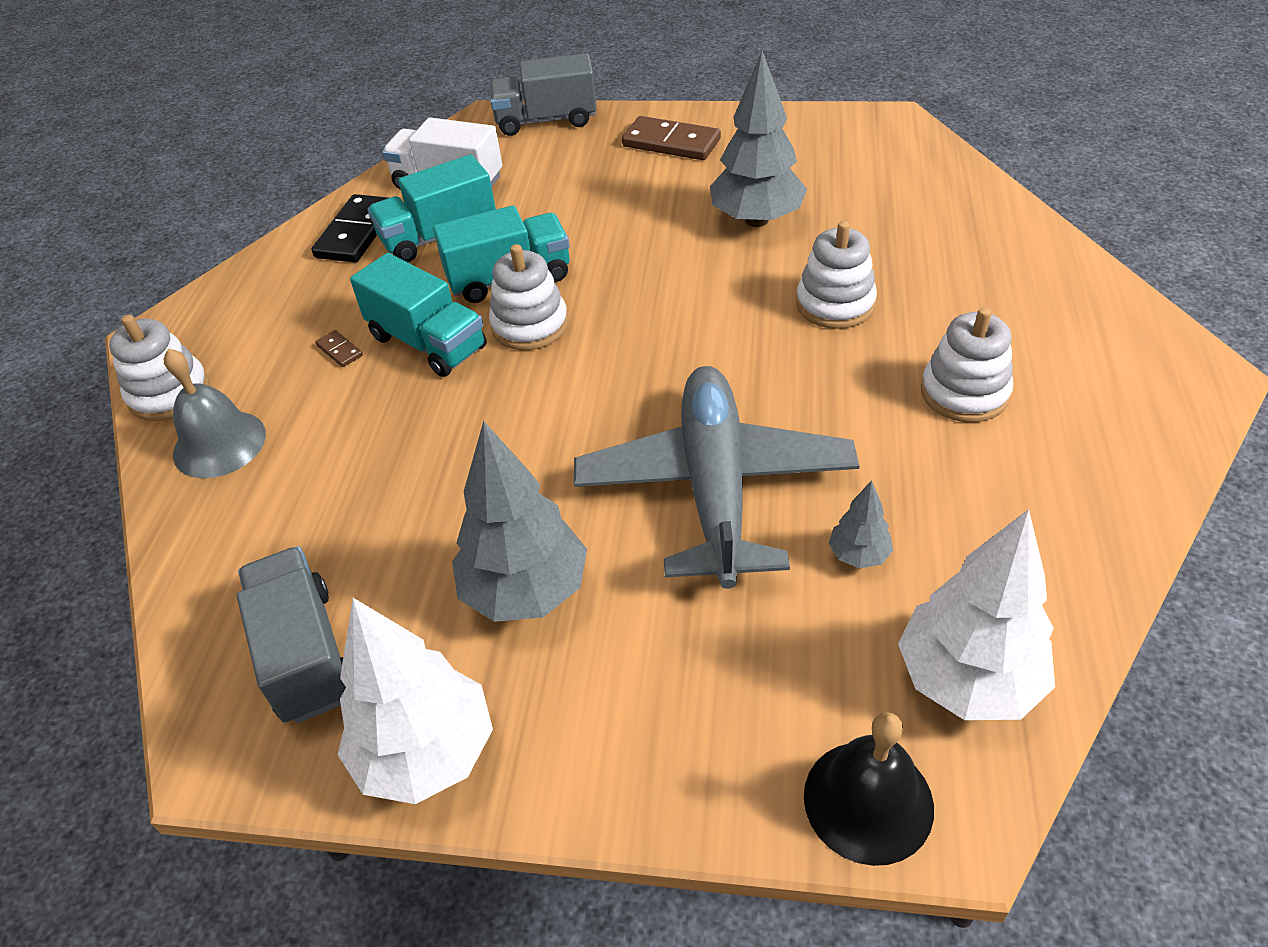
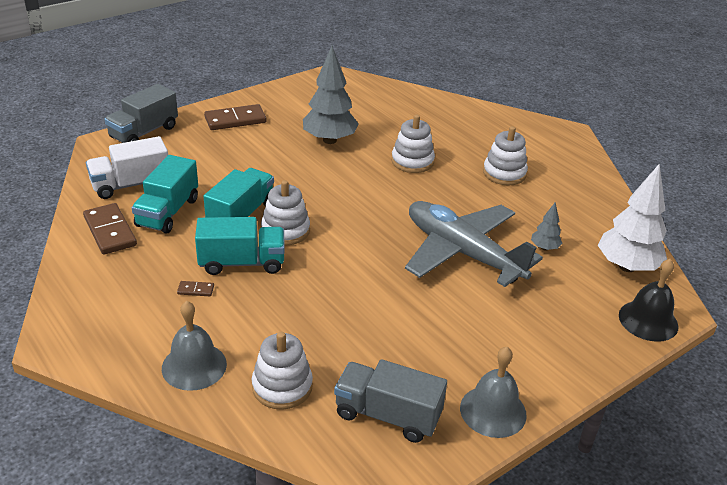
camera: 50 degrees left, 10 degrees down
(169, 393) = (118, 362): white stacking toy -> white stacking toy (282, 386)
(356, 232) = (110, 231): black domino -> brown domino
(426, 753) = (493, 411): white tree -> grey bell
(526, 591) = (445, 332): grey tree -> none

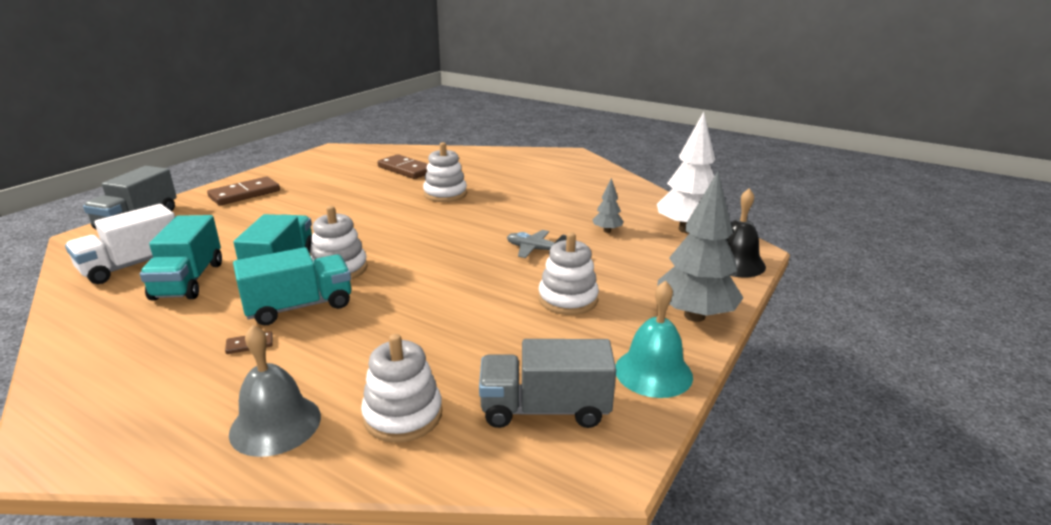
camera: 20 degrees left, 10 degrees down
(110, 231) = (114, 313): brown domino -> brown domino (405, 169)
(329, 140) = (354, 192): grey tree -> grey tree (694, 316)
(463, 253) = (535, 249): grey plane -> grey plane, size x0.40
(493, 411) = (653, 372): grey bell -> turquoise bell
(504, 173) = (535, 188): white stacking toy -> white stacking toy (568, 299)

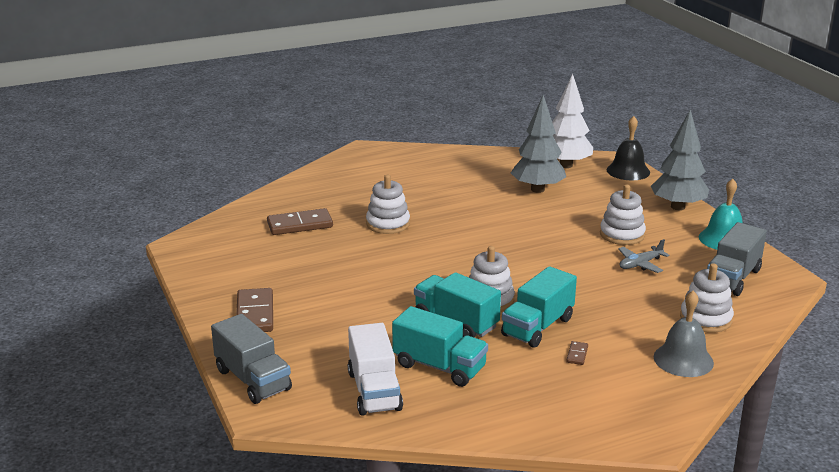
camera: 55 degrees left, 0 degrees up
(299, 307) = (537, 327): turquoise truck -> turquoise truck turned 150 degrees counterclockwise
(535, 249) = (539, 222): grey plane -> grey plane (640, 264)
(607, 231) = (537, 189): grey tree -> grey tree, size x2.11

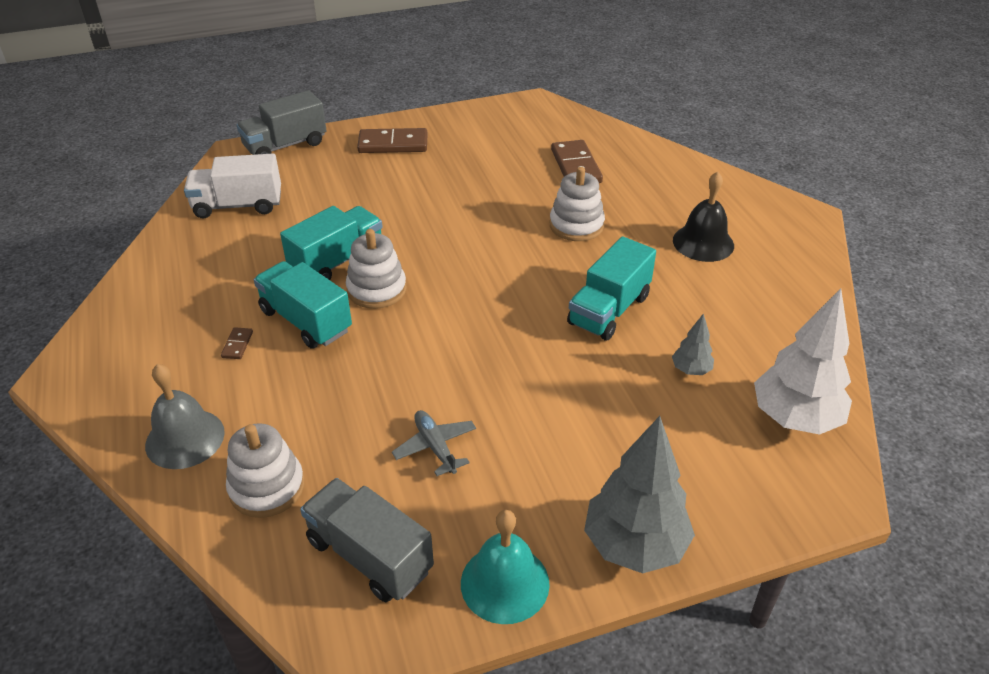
camera: 95 degrees right, 15 degrees up
(439, 367) = (259, 245): turquoise truck -> turquoise truck (609, 310)
(537, 189) = (691, 370): grey tree -> grey tree, size x0.47
(577, 354) = (237, 345): brown domino -> brown domino turned 75 degrees clockwise
(622, 234) = (532, 444): white stacking toy -> none
(628, 171) = (786, 503): black bell -> black bell (703, 242)

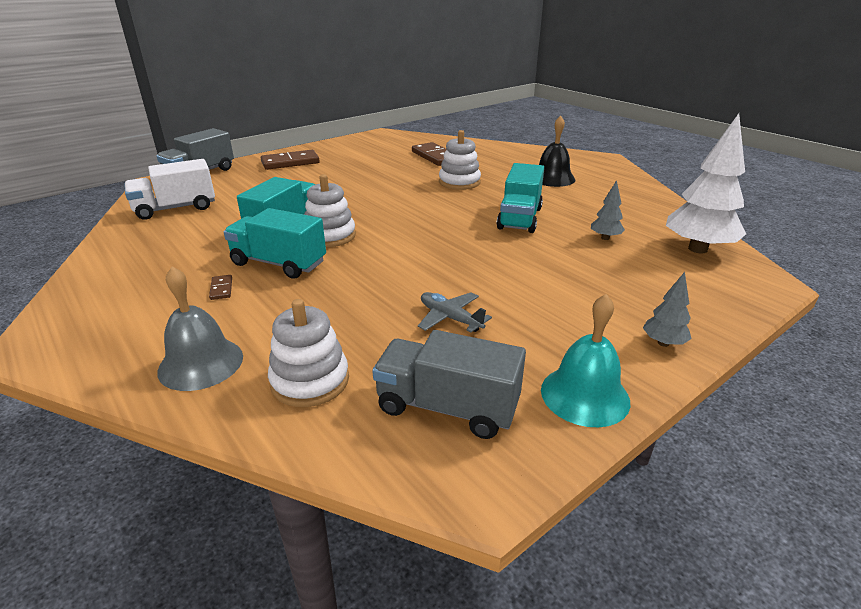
camera: 20 degrees left, 10 degrees down
(635, 545) = (663, 343): grey tree -> grey tree, size x0.47

